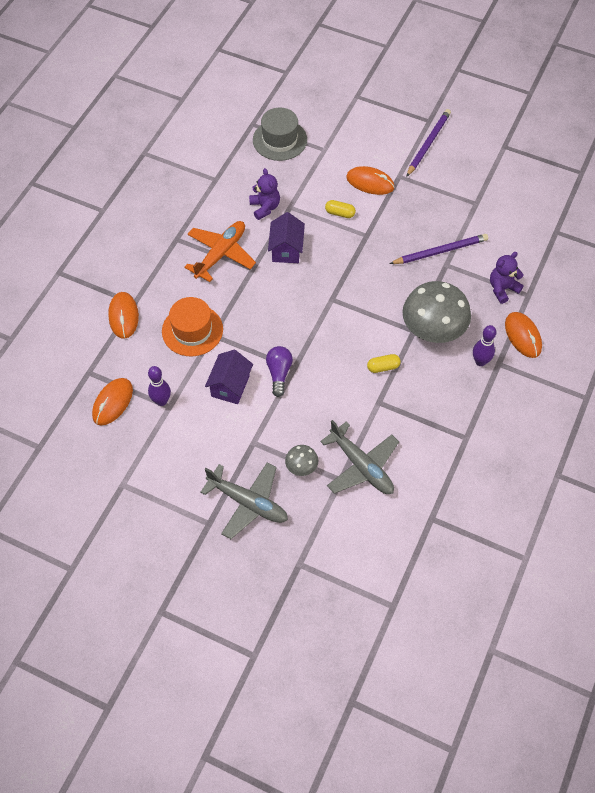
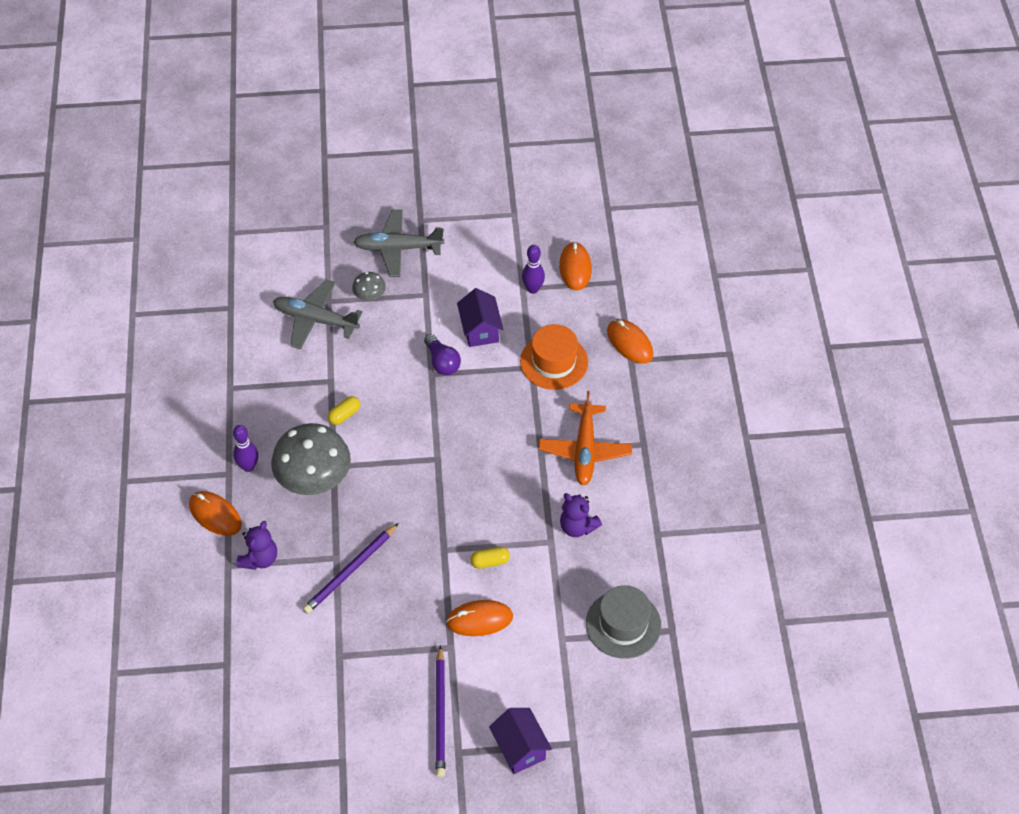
camera: 150 degrees right, 5 degrees down
(286, 249) = (520, 489): purple house -> purple house (520, 748)

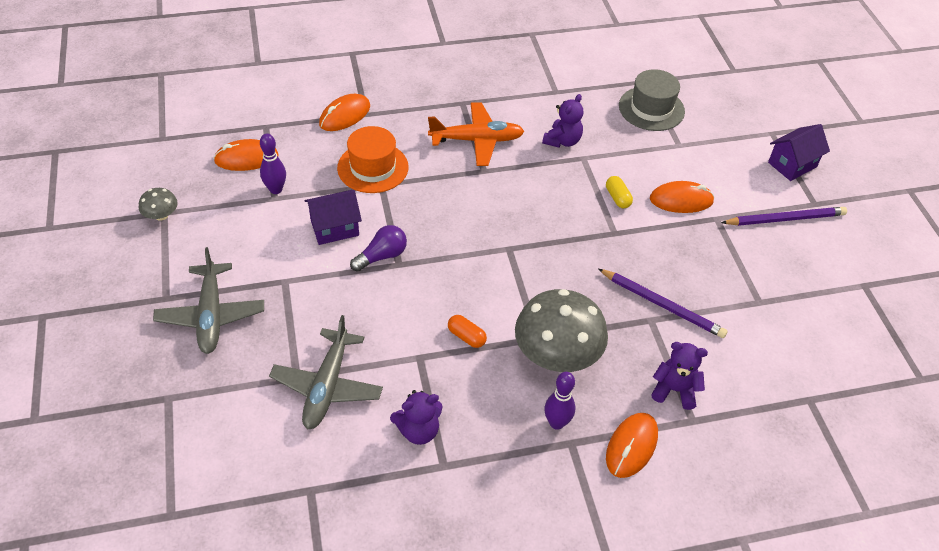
camera: 100 degrees left, 5 degrees down
(263, 374) = (418, 430): none -> purple teddy bear
(344, 415) = (466, 337): yellow capsule -> orange capsule
(369, 295) = (287, 335): grey mushroom -> grey mushroom (161, 215)
(479, 620) = (681, 200): orange mouse -> orange mouse turned 75 degrees counterclockwise

